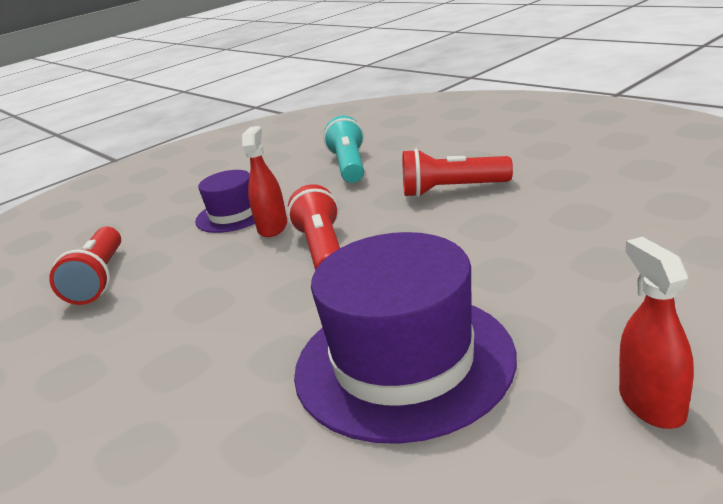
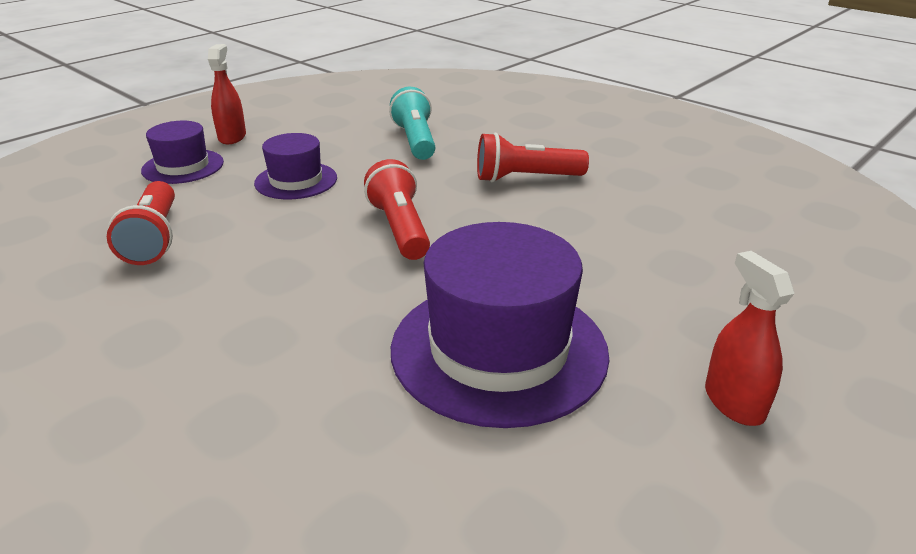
camera: 10 degrees left, 5 degrees up
(136, 212) = (183, 166): none -> purple hat
(273, 227) = (342, 199): red spray bottle -> red spray bottle (232, 137)

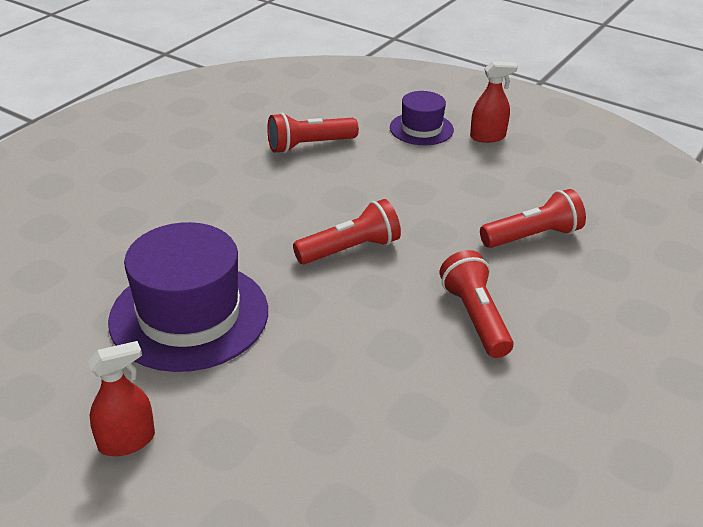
camera: 80 degrees right, 5 degrees up
(296, 180) = (417, 184): purple hat -> none
(415, 140) = (533, 236): turquoise flashlight -> red flashlight

